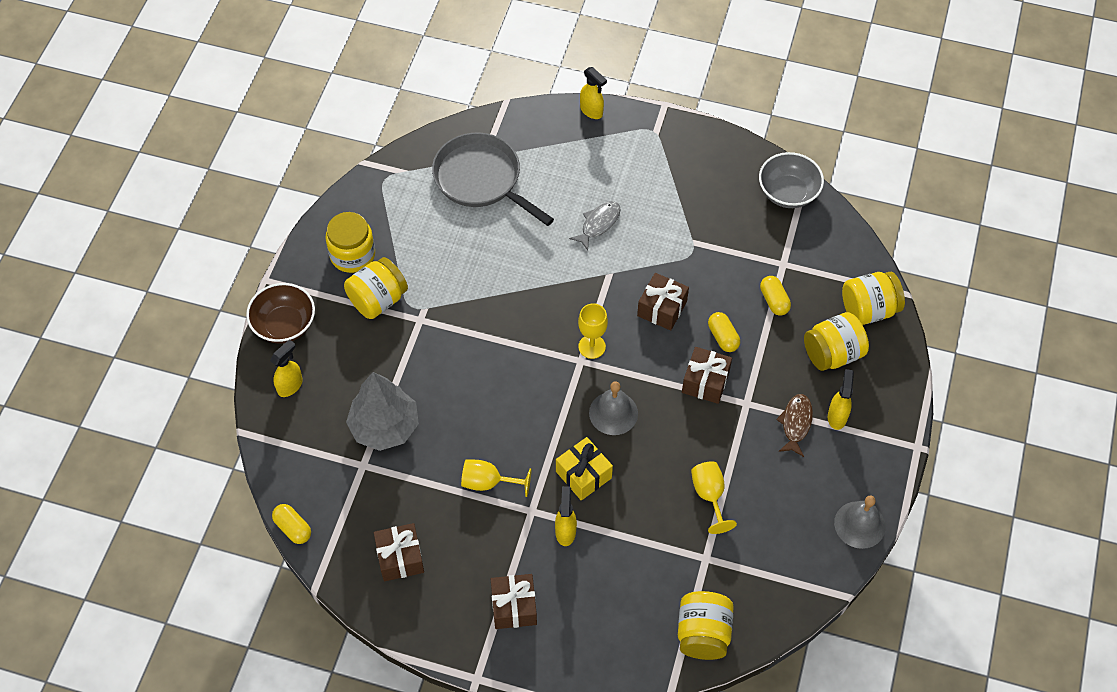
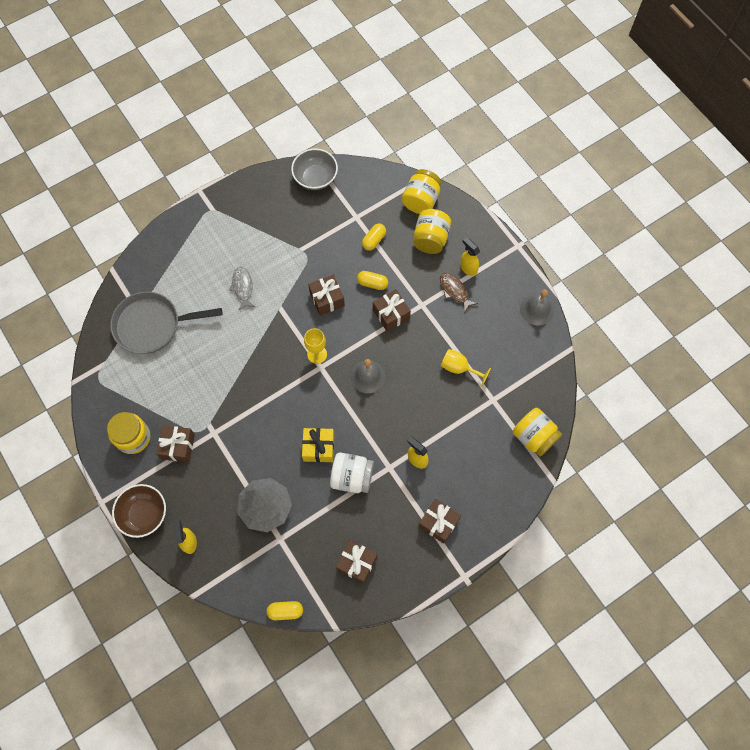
camera: 50 degrees left, 10 degrees up
(378, 300) = (178, 446): yellow jar -> brown gift
(488, 482) = (352, 477): yellow goblet -> white jar
(583, 475) = (391, 422): yellow gift -> yellow gift (319, 448)
(591, 111) = (165, 230): yellow spray bottle -> none
(774, 301) = (374, 240): yellow capsule -> yellow capsule turned 75 degrees counterclockwise

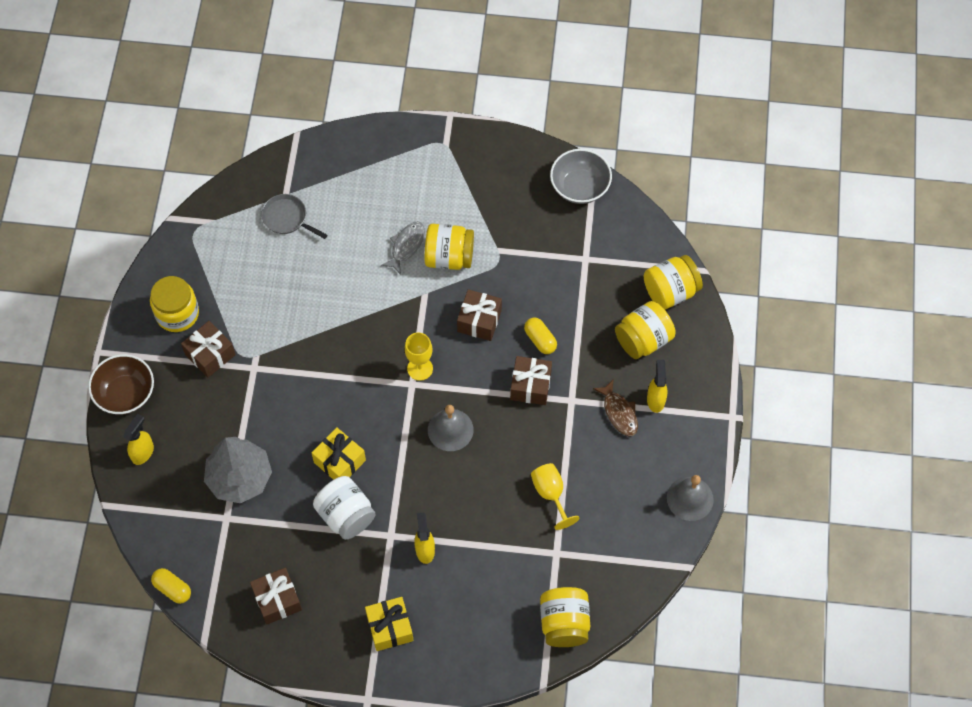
camera: 40 degrees right, 5 degrees down
(152, 325) = (287, 218): grey pan -> grey pan, size x0.53
(275, 275) = (449, 257): none -> yellow jar
(374, 240) = (582, 296): yellow capsule -> none
(438, 523) = (390, 628): brown gift -> yellow gift
(454, 291) = (619, 412): brown fish -> brown fish turned 150 degrees clockwise

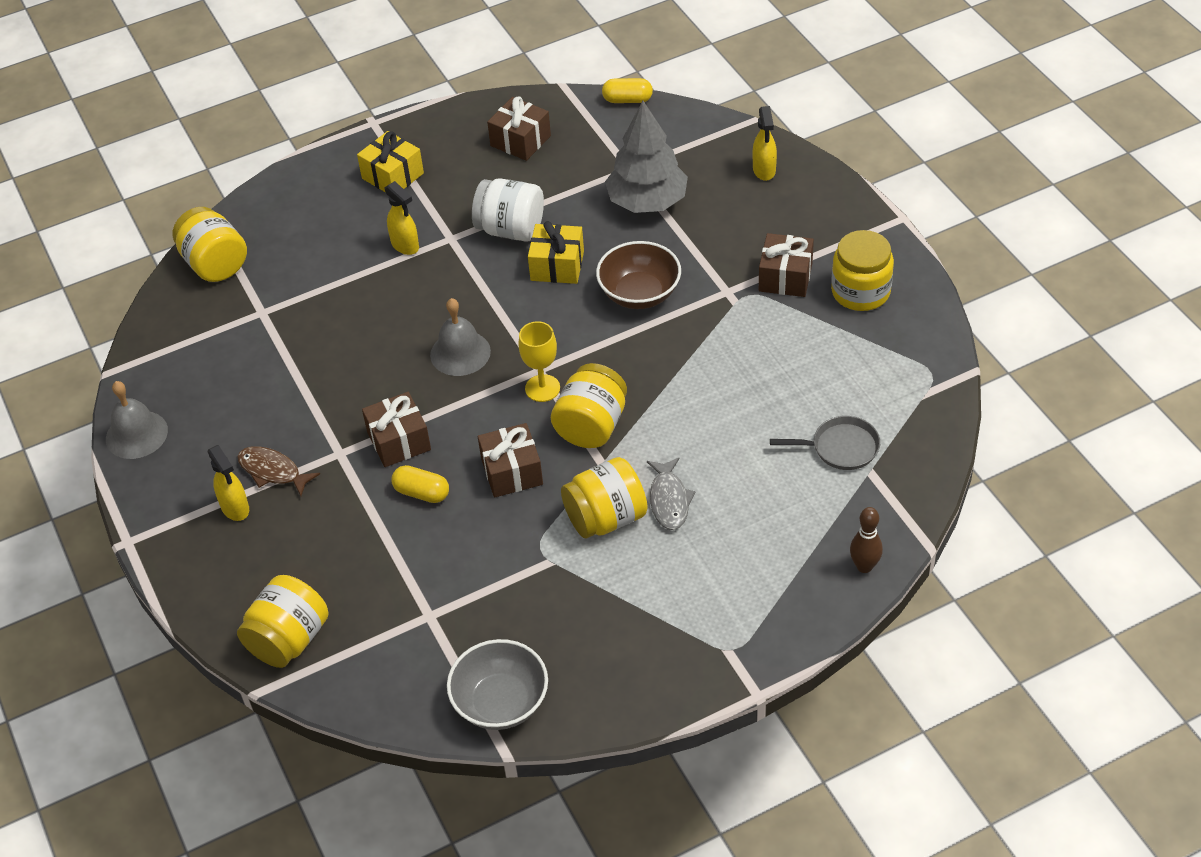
camera: 150 degrees right, 15 degrees down
(125, 393) = (834, 202): brown bowl -> brown bowl (639, 294)
(339, 144) = (864, 566): none -> brown bowling pin
(551, 494) = (303, 356): yellow goblet -> none
(643, 340) = (291, 563): yellow jar -> yellow jar (591, 426)

